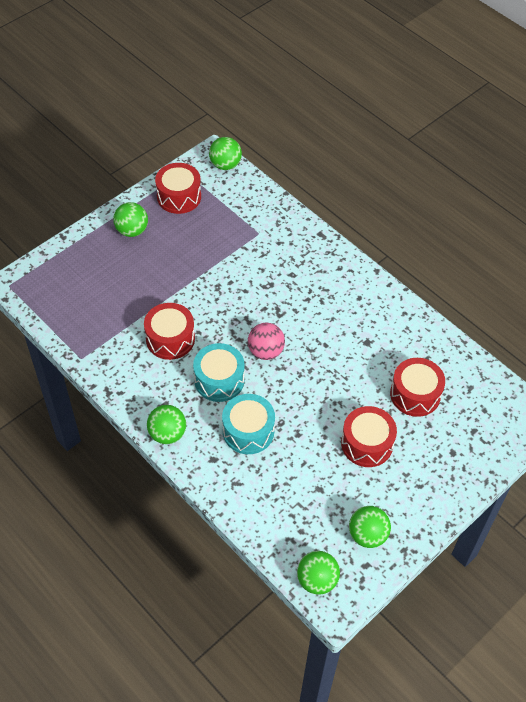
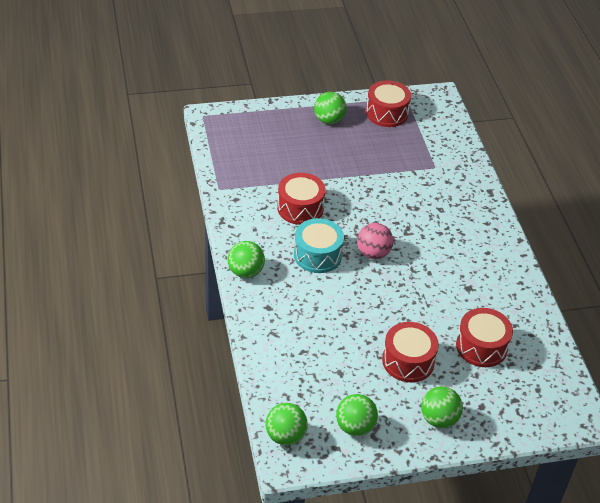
camera: 30 degrees right, 10 degrees down
(225, 165) = (445, 107): green ball -> green ball (439, 419)
(248, 431) = (313, 302): turquoise drum -> none

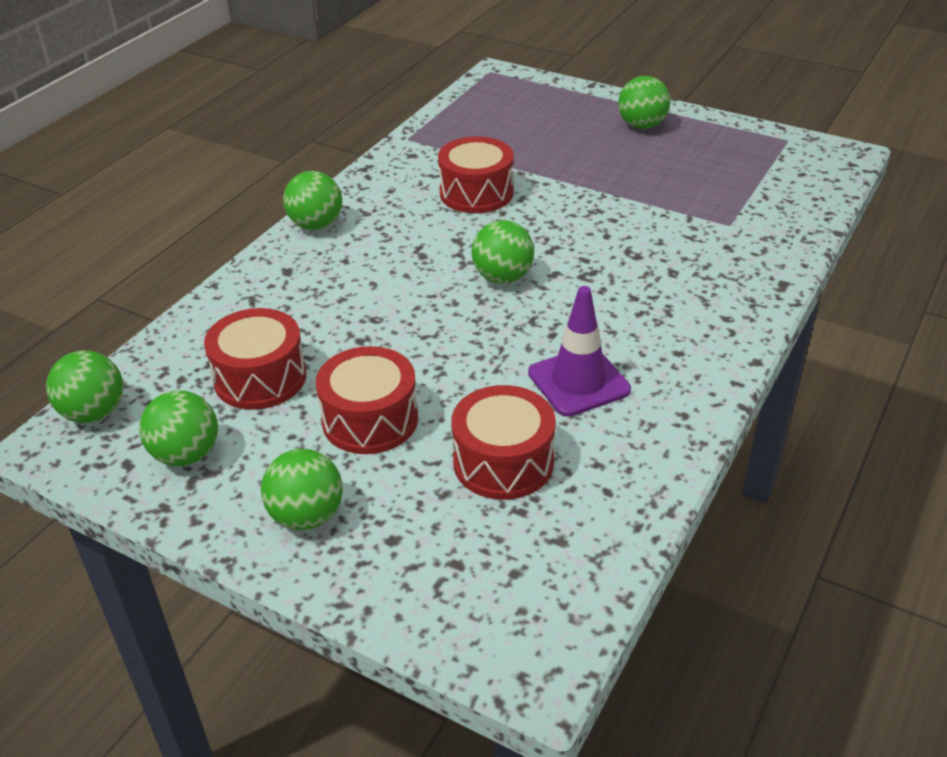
camera: 45 degrees right, 5 degrees down
(317, 255) = (426, 247): turquoise drum -> none
(373, 253) = (502, 277): pink ball -> green ball
(387, 113) = (735, 145): red drum -> red drum (260, 378)
(466, 290) = (578, 382): none -> purple traffic cone

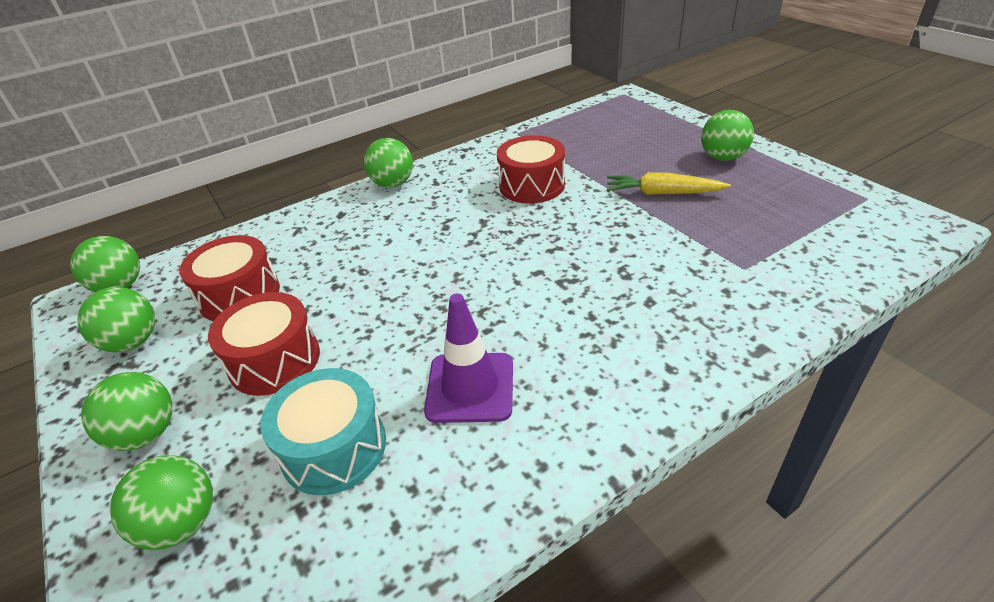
camera: 30 degrees right, 0 degrees up
(502, 277) = (491, 263): green ball -> green ball (182, 523)
(503, 462) = (334, 448): red drum -> turquoise drum
(612, 173) = (662, 193): none -> yellow carrot

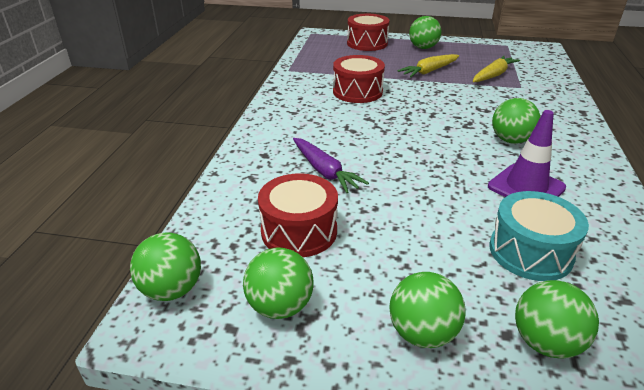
camera: 50 degrees left, 5 degrees down
(274, 360) = (408, 243): red drum -> red drum (367, 43)
(348, 255) = (324, 171): none -> purple carrot
(393, 184) = (264, 124): green ball -> green ball (510, 140)
(739, 234) = (493, 75): none -> yellow carrot

